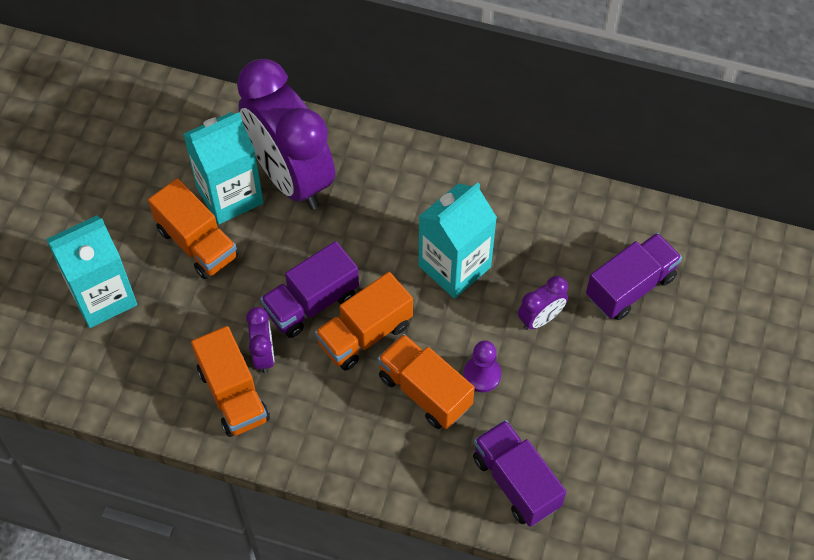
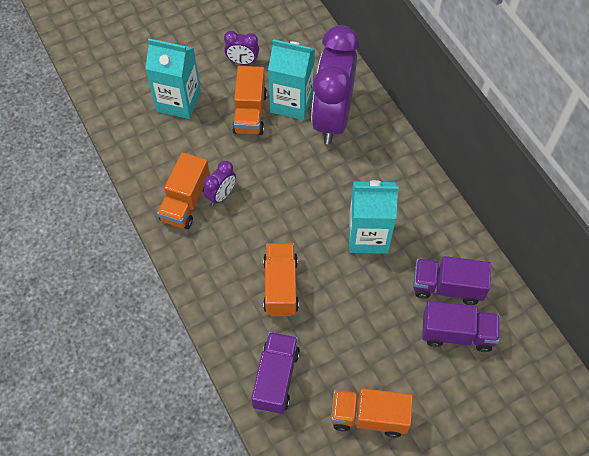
camera: 45 degrees right, 0 degrees up
(311, 303) = (273, 190): purple truck -> purple truck (447, 287)
(365, 334) = (282, 229): orange truck -> orange truck (369, 417)
(482, 375) = (320, 305): purple pawn -> none
(540, 318) = (385, 305): purple clock -> purple clock (242, 62)

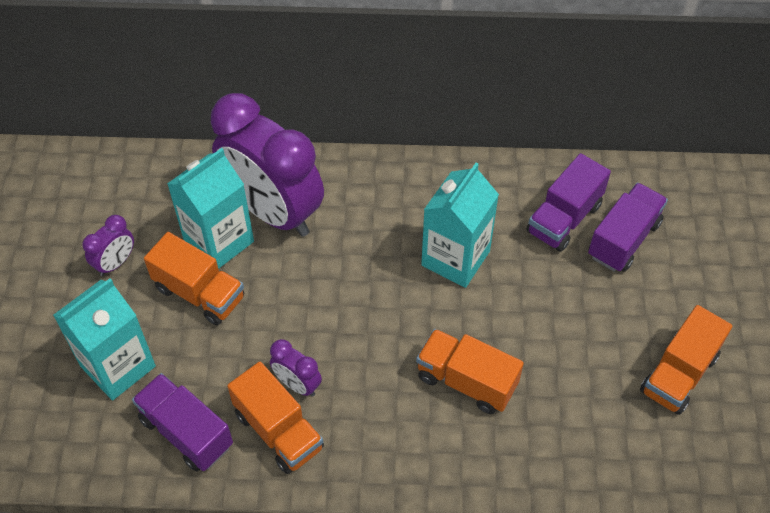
camera: 60 degrees left, 5 degrees down
(221, 195) = (297, 384): purple clock -> purple clock turned 150 degrees clockwise
(276, 378) = (583, 446): purple truck -> purple truck (186, 432)

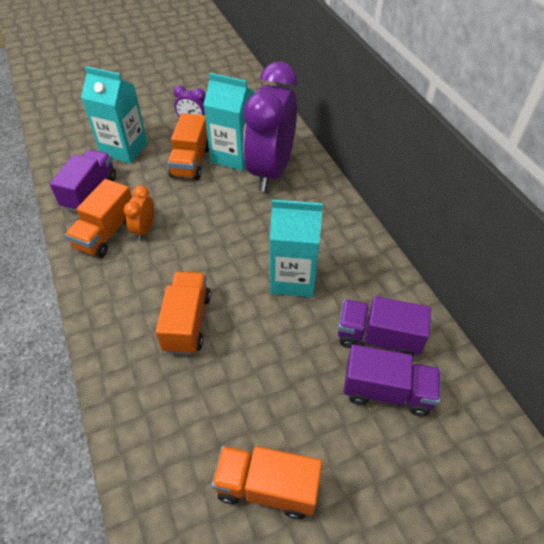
camera: 65 degrees right, 5 degrees down
(297, 384) = (144, 229): purple clock -> orange clock

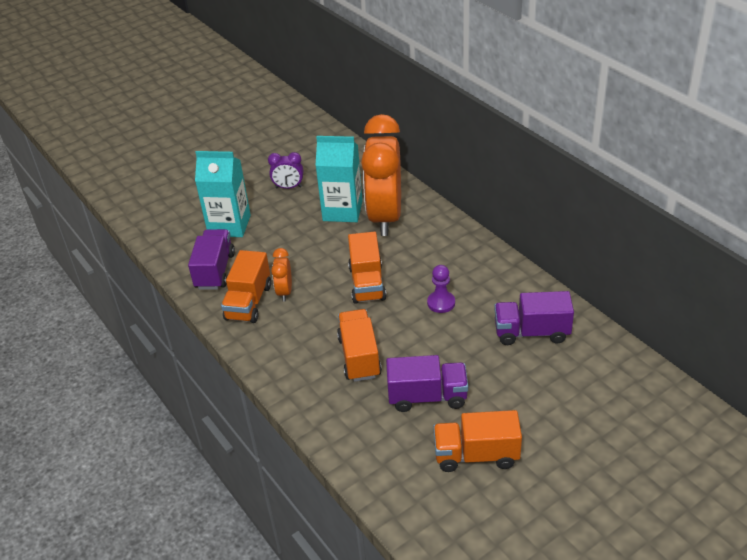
camera: 10 degrees left, 10 degrees down
(191, 162) = (302, 224): orange truck -> orange truck (367, 283)
(271, 171) = (385, 217): purple clock -> orange clock
(293, 278) = (441, 303): turquoise carton -> purple pawn
(387, 391) = (551, 369): purple truck -> purple truck (427, 397)

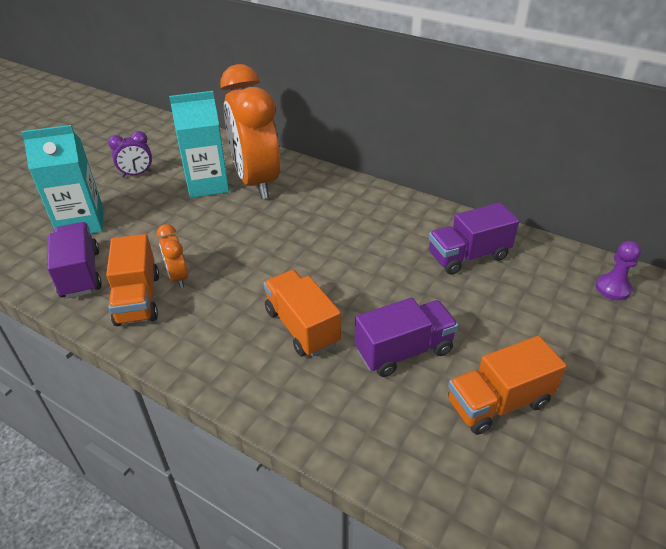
camera: 25 degrees left, 0 degrees up
(367, 283) = (270, 247): orange truck -> none
(441, 303) = (360, 249): purple pawn -> purple pawn (613, 288)

